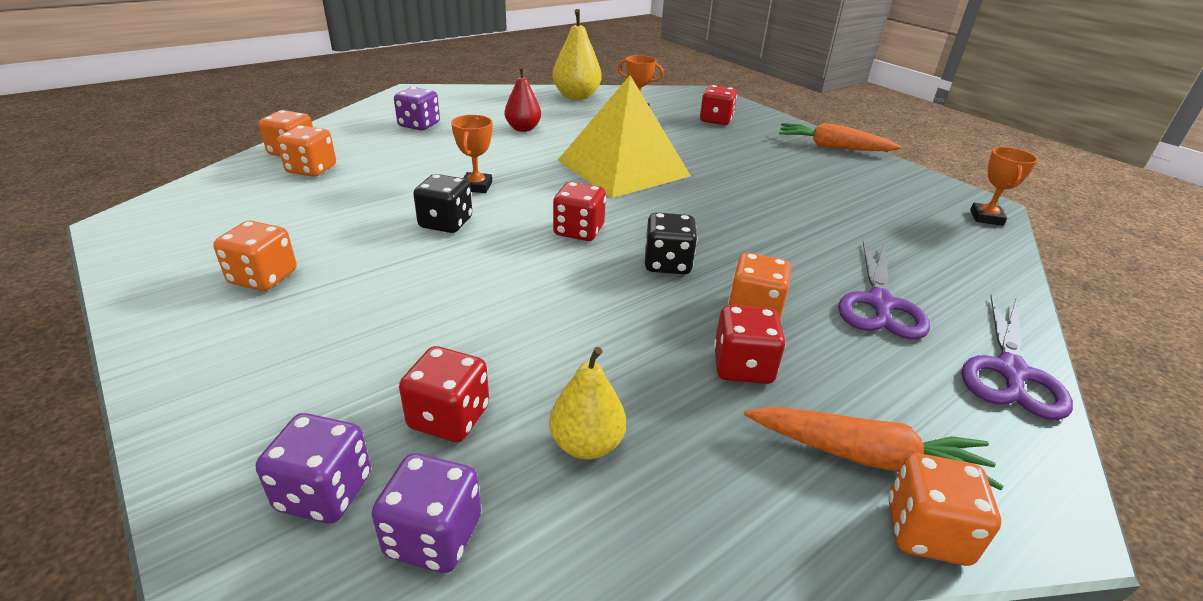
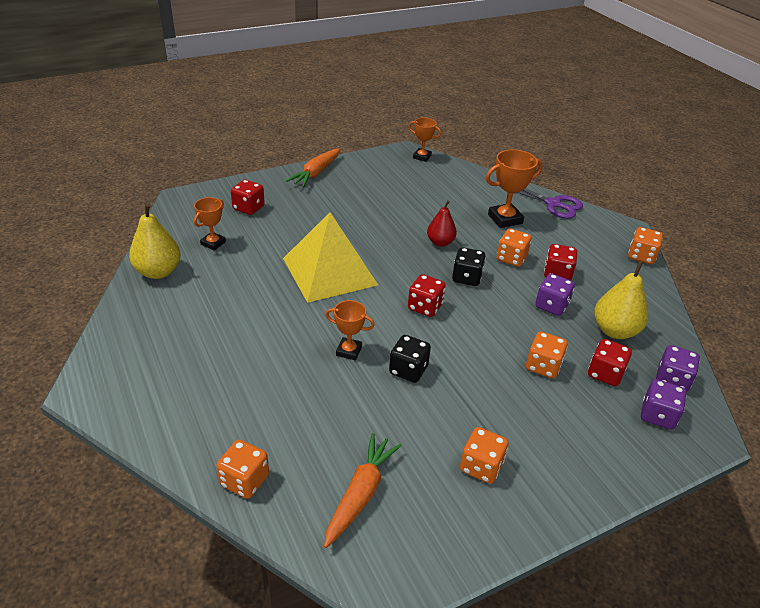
camera: 80 degrees left, 5 degrees up
(311, 169) = (292, 460): orange dice -> orange dice (543, 366)
(419, 125) = (198, 384): purple dice -> purple dice (551, 306)
(523, 129) = (232, 314): red pear -> red pear (440, 242)
(586, 444) = (614, 331): yellow pear -> yellow pear, size x1.51
(866, 456) = (608, 257): orange carrot -> orange carrot (360, 494)
(879, 304) = (505, 219): purple scissors -> orange trophy

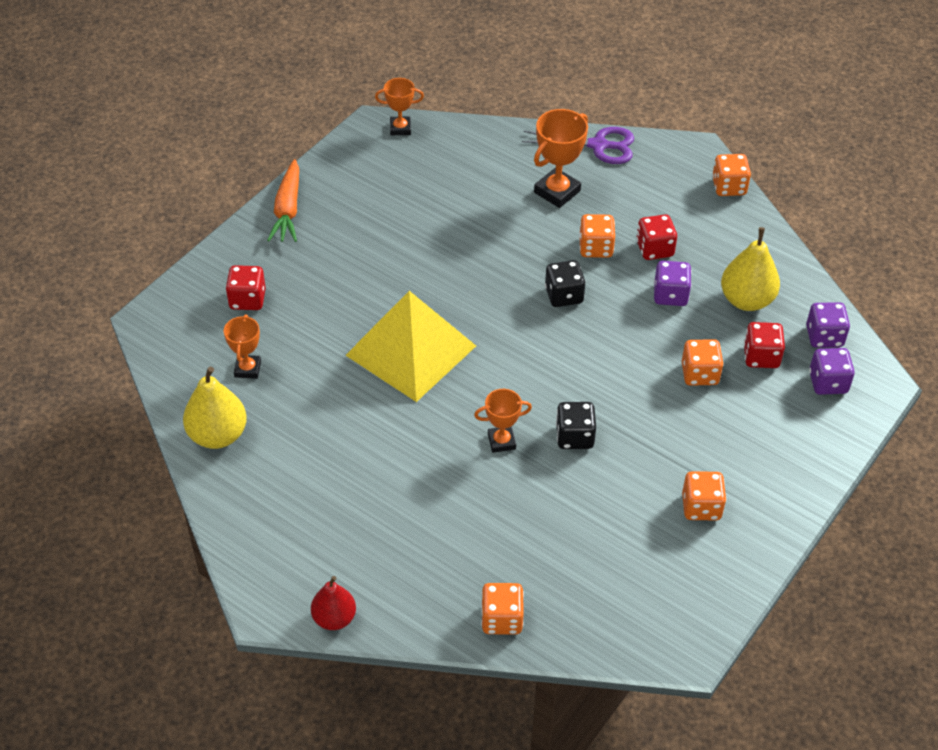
camera: 25 degrees left, 10 degrees up
(360, 494) = (613, 582): orange carrot -> none
(425, 307) = (543, 353): red dice -> none
(440, 242) = (506, 257): red pear -> red pear (334, 618)

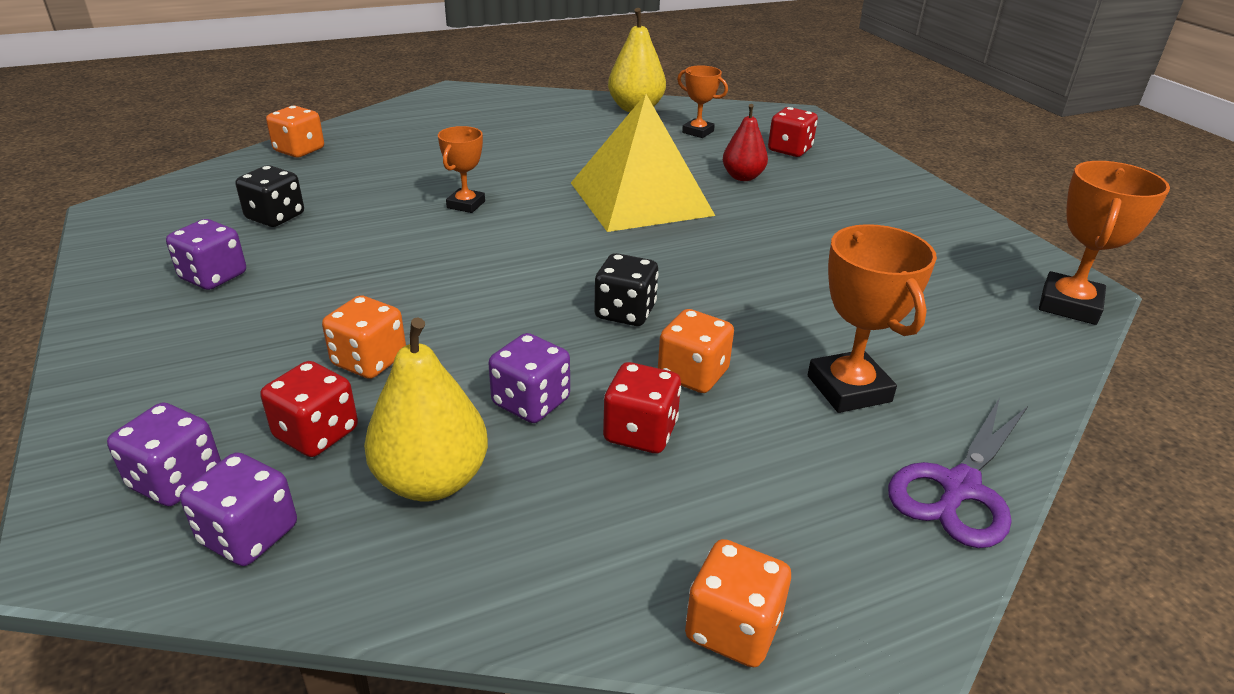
camera: 120 degrees right, 15 degrees down
(288, 209) = (921, 196): orange carrot -> none
(334, 618) = (409, 104): red pear -> red pear (742, 177)
(400, 128) = (1069, 305): orange trophy -> orange trophy, size x1.59
(574, 437) = (413, 241): black dice -> black dice (275, 217)
(701, 507) = (213, 277): orange dice -> purple dice

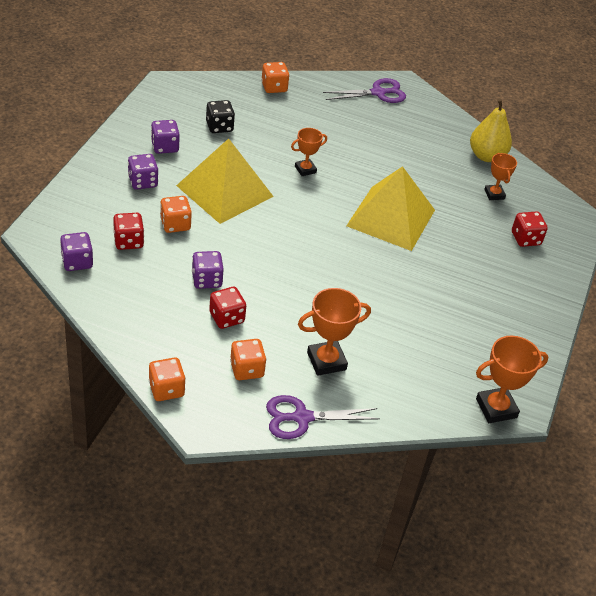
camera: 40 degrees right, 10 degrees up
(176, 480) = (76, 229): purple dice -> purple dice (143, 182)
(388, 279) = (225, 191): none -> yellow pyramid
(432, 481) = (142, 283): yellow pear -> none
(439, 108) = (378, 93): none -> purple scissors
(625, 312) = (292, 269): black dice -> none
(693, 374) = (277, 312): orange dice -> orange dice (247, 369)
(742, 177) = (466, 238): red pear -> none
(849, 389) = (326, 361): orange trophy -> orange trophy turned 45 degrees clockwise

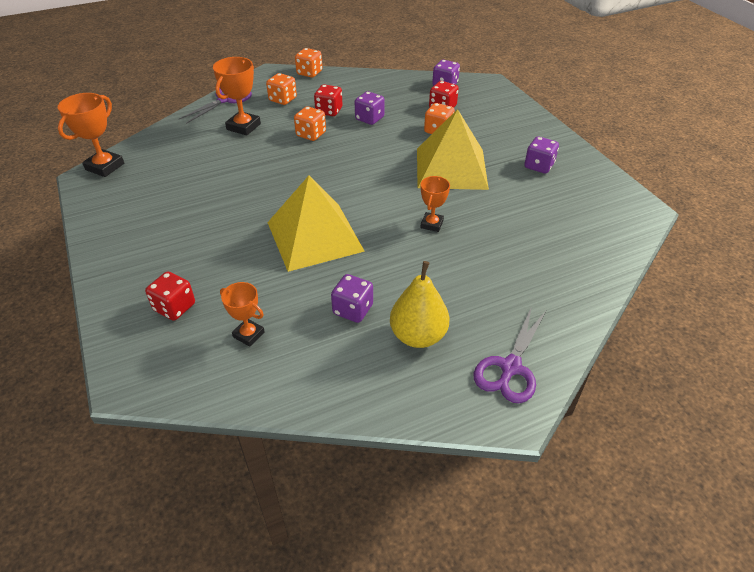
camera: 140 degrees right, 0 degrees up
(143, 182) = (502, 138): purple dice -> purple dice (353, 309)
(219, 127) = (543, 207): black dice -> none
(274, 87) = (587, 280): orange dice -> orange dice (311, 134)
(486, 156) = (303, 382): yellow pear -> yellow pear (418, 336)

